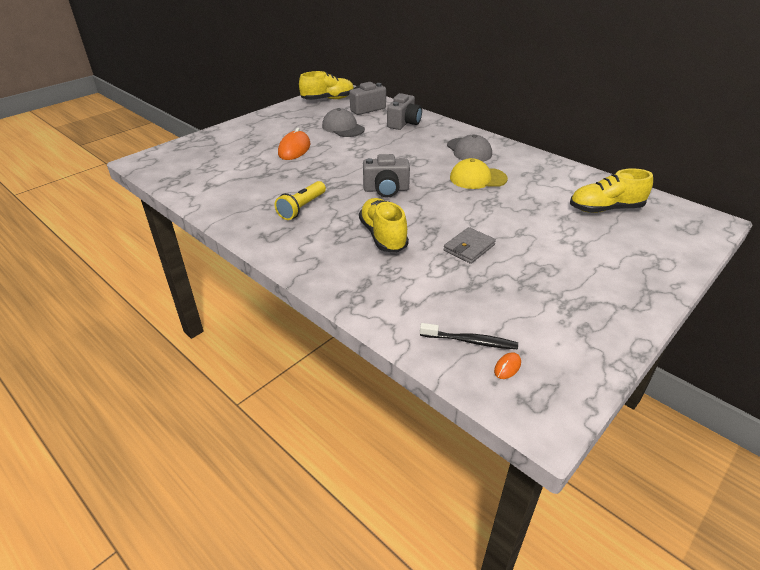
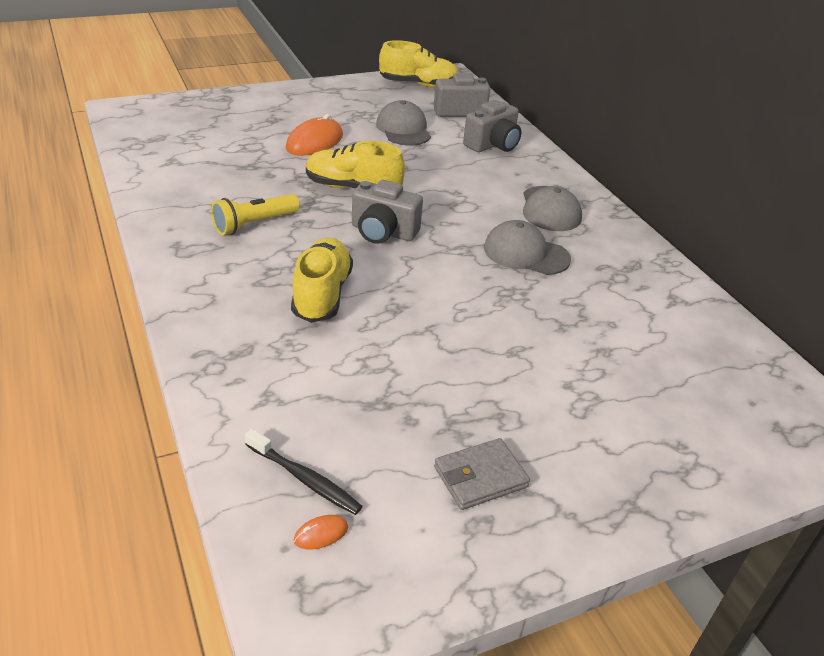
camera: 20 degrees right, 0 degrees up
(469, 248) = (422, 349): grey wallet -> grey wallet (480, 477)
(477, 178) = (526, 253): yellow cap -> grey cap
(605, 209) = (681, 359): yellow shoe -> yellow shoe (352, 188)

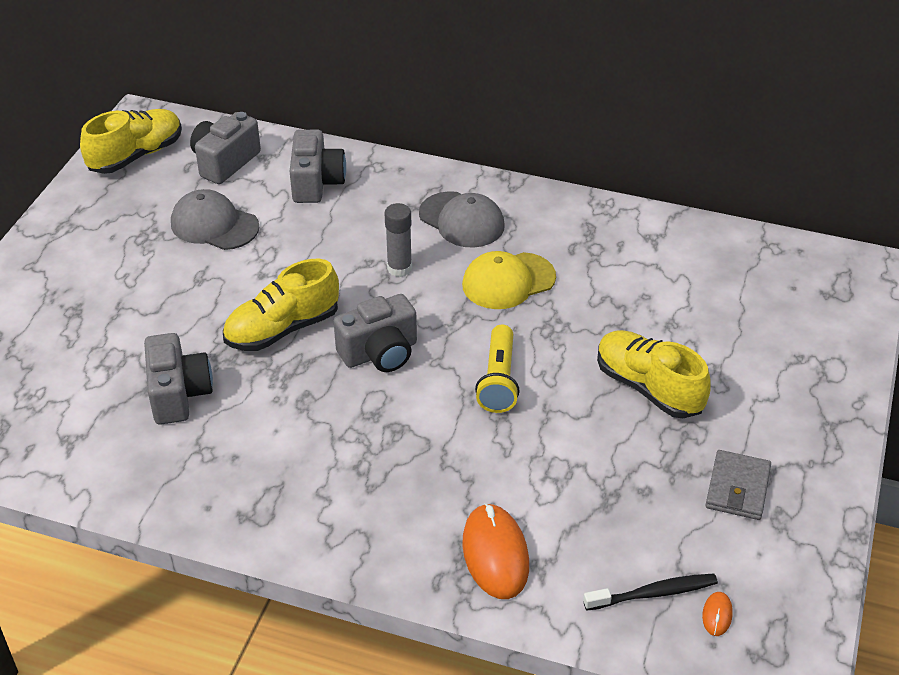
camera: 45 degrees left, 5 degrees up
(251, 178) = (179, 394): none -> grey camera
(254, 224) = (268, 437): yellow flashlight -> yellow flashlight (498, 380)
(314, 142) = (161, 306): orange mouse -> orange mouse (495, 554)
(322, 294) = (433, 452): yellow shoe -> yellow shoe (648, 388)
(468, 205) = (399, 268): none -> grey glue stick
(526, 253) = (508, 281): grey cap -> yellow cap

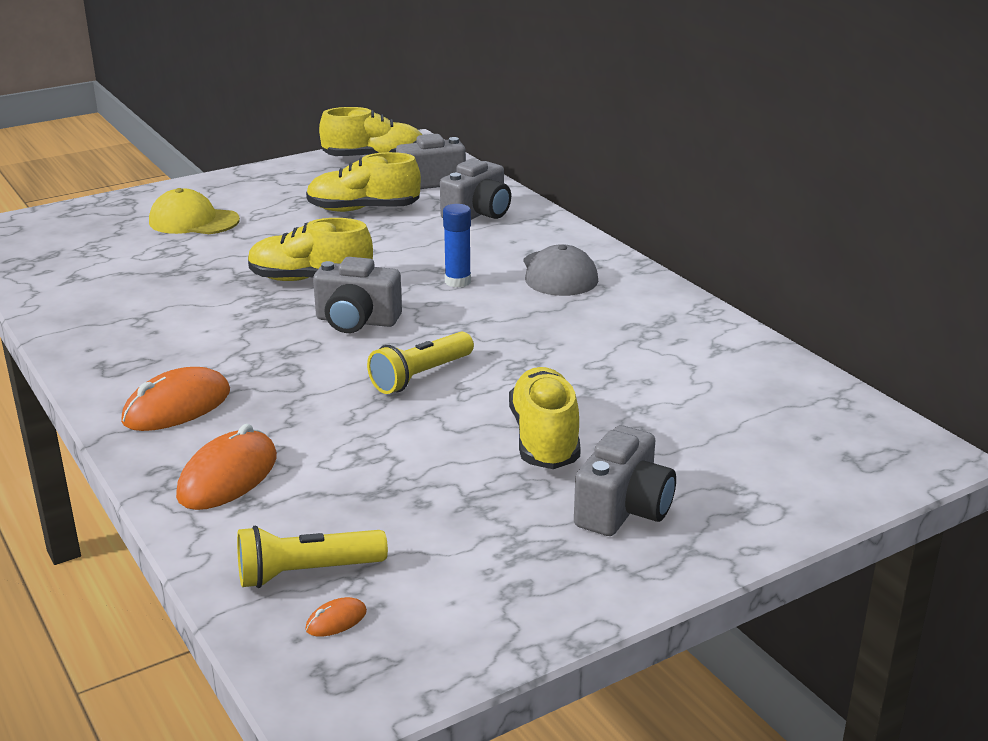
camera: 40 degrees right, 15 degrees down
(179, 394) = (180, 284): grey camera -> grey camera (623, 509)
(214, 225) = (363, 209): grey cap -> yellow shoe
(367, 518) = (177, 407): none -> orange mouse
(399, 268) = (457, 281): grey glue stick -> blue glue stick
(508, 281) = (535, 322): yellow cap -> yellow cap (193, 221)
(652, 593) = (306, 572): black toothbrush -> yellow flashlight
(737, 488) = (511, 545): grey wallet -> none

